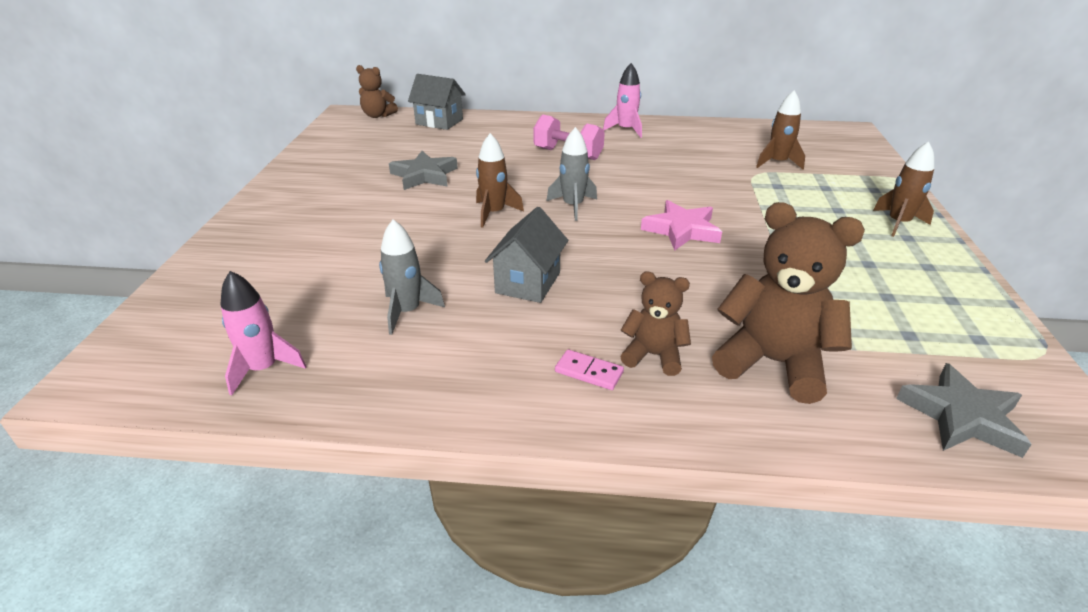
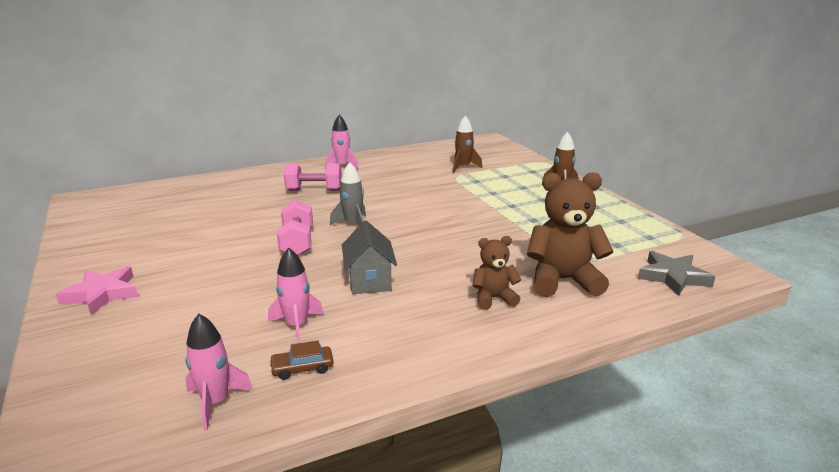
camera: 30 degrees left, 10 degrees down
(369, 363) = (302, 368): none -> brown car
(378, 115) = (114, 194): brown teddy bear -> none
(407, 312) = (297, 326): grey rocket -> pink rocket
(424, 175) = (209, 230): grey star -> none
(439, 122) = (180, 188): grey house -> none
(494, 213) = (297, 243): brown rocket -> pink dumbbell
(589, 372) = (463, 321): pink domino -> none
(681, 230) = (441, 221): pink star -> pink star (102, 294)

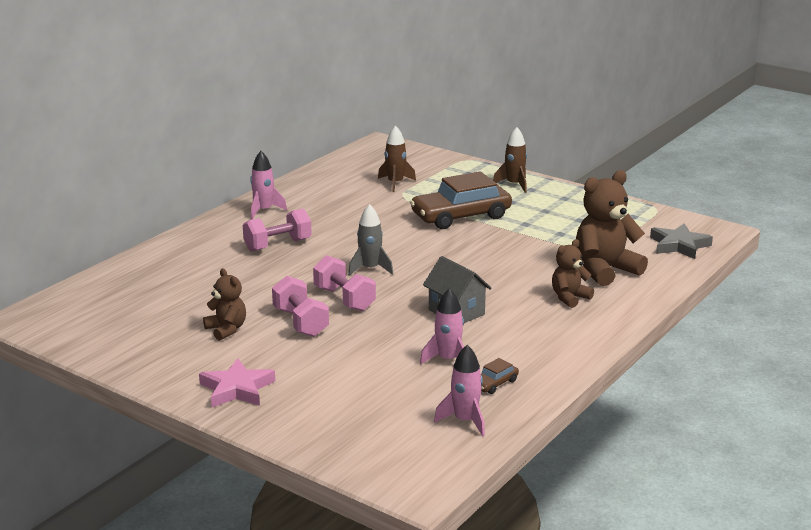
camera: 30 degrees left, 0 degrees up
(179, 242) = (226, 329): none -> brown teddy bear
(236, 252) = (300, 322): none -> pink dumbbell
(483, 201) = (461, 216): none -> brown car

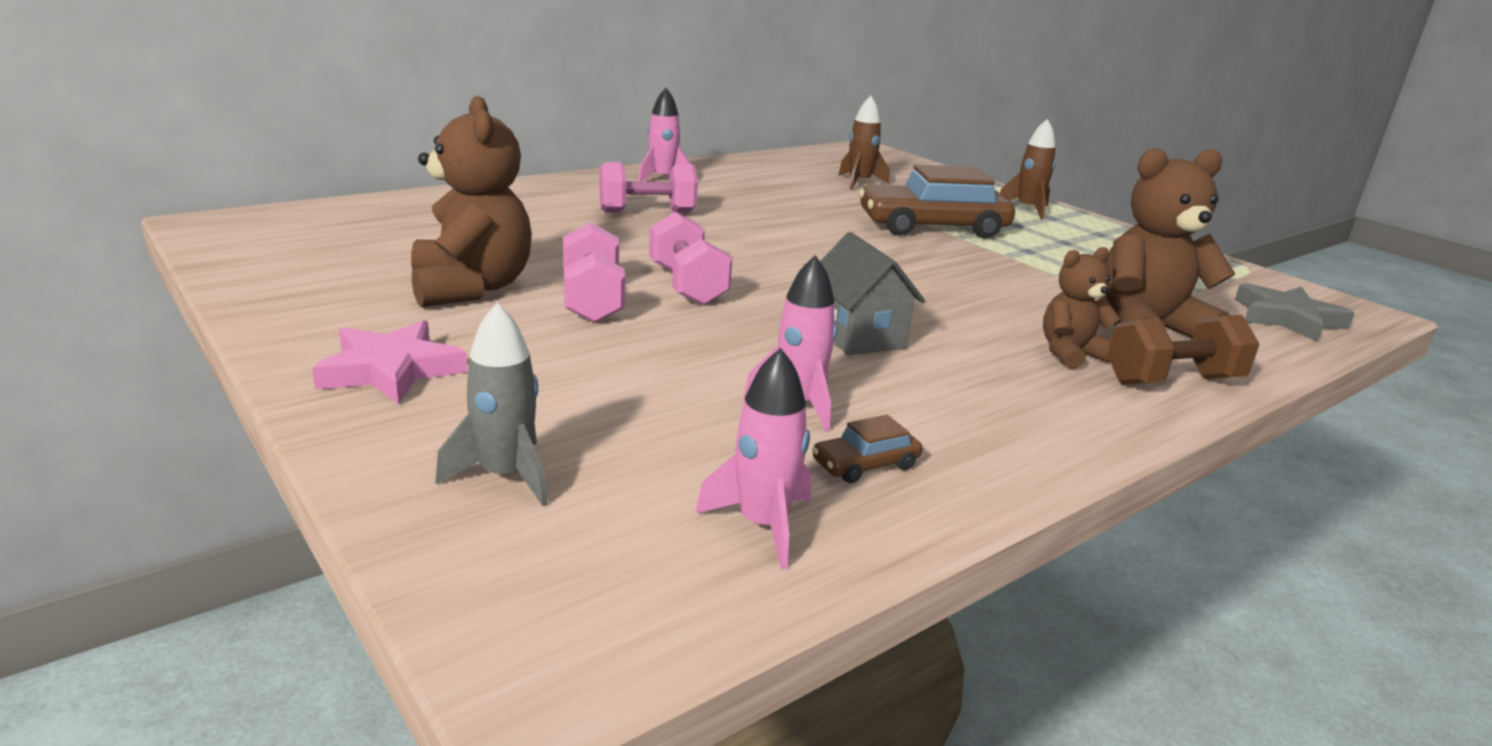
camera: 15 degrees right, 0 degrees up
(226, 329) = (471, 288): brown teddy bear -> brown teddy bear, size x1.77
(370, 269) = (756, 258): grey rocket -> grey rocket (505, 476)
(623, 303) = (1172, 381): none -> brown dumbbell

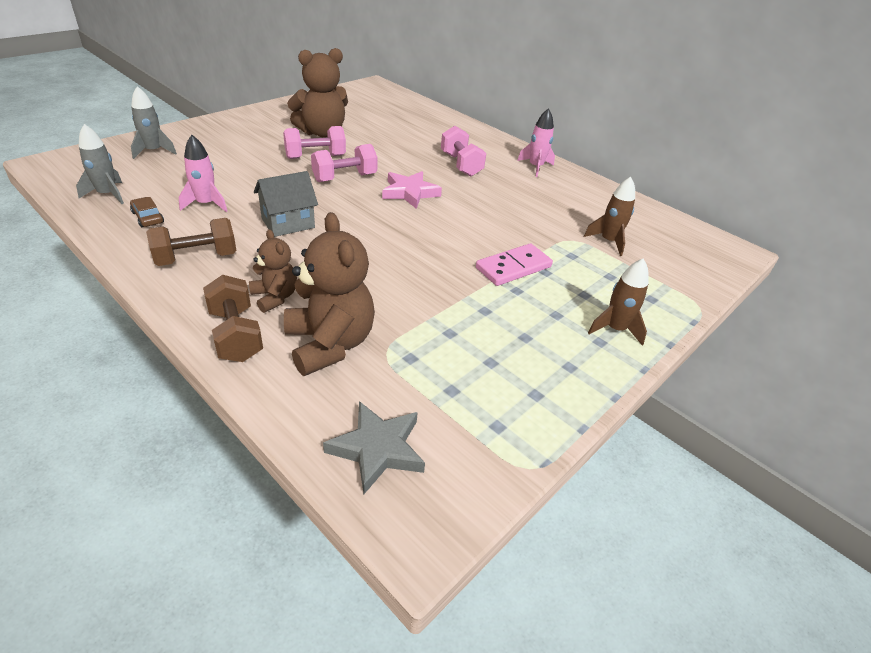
camera: 80 degrees right, 15 degrees up
(391, 370) = (236, 127): pink star -> pink star (409, 193)
(763, 525) = (107, 194): pink rocket -> grey rocket
(932, 227) = (513, 267): brown car -> pink domino
(996, 410) = (196, 258): none -> brown dumbbell

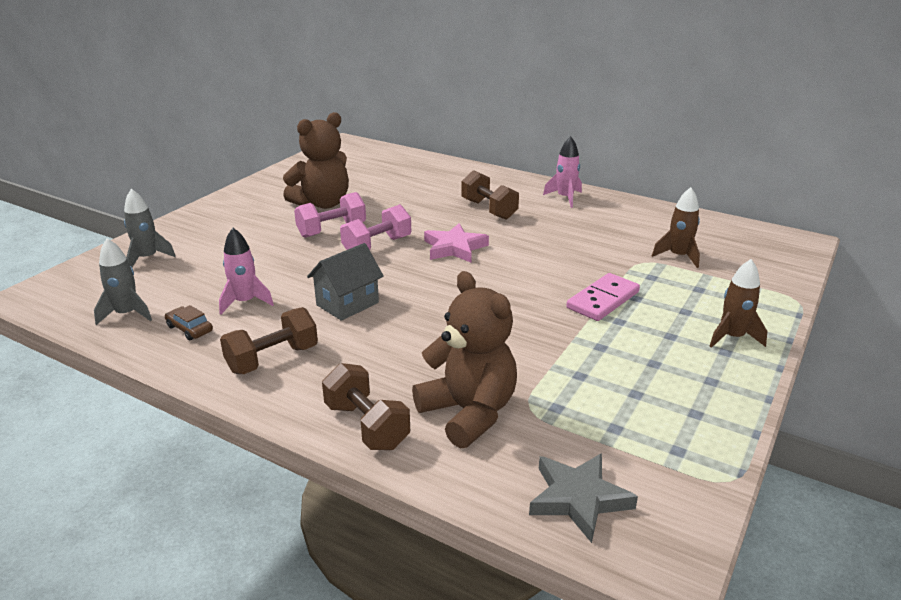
camera: 10 degrees left, 10 degrees down
(275, 297) = (382, 380): brown teddy bear -> none
(461, 165) = (489, 209): pink dumbbell -> brown dumbbell

